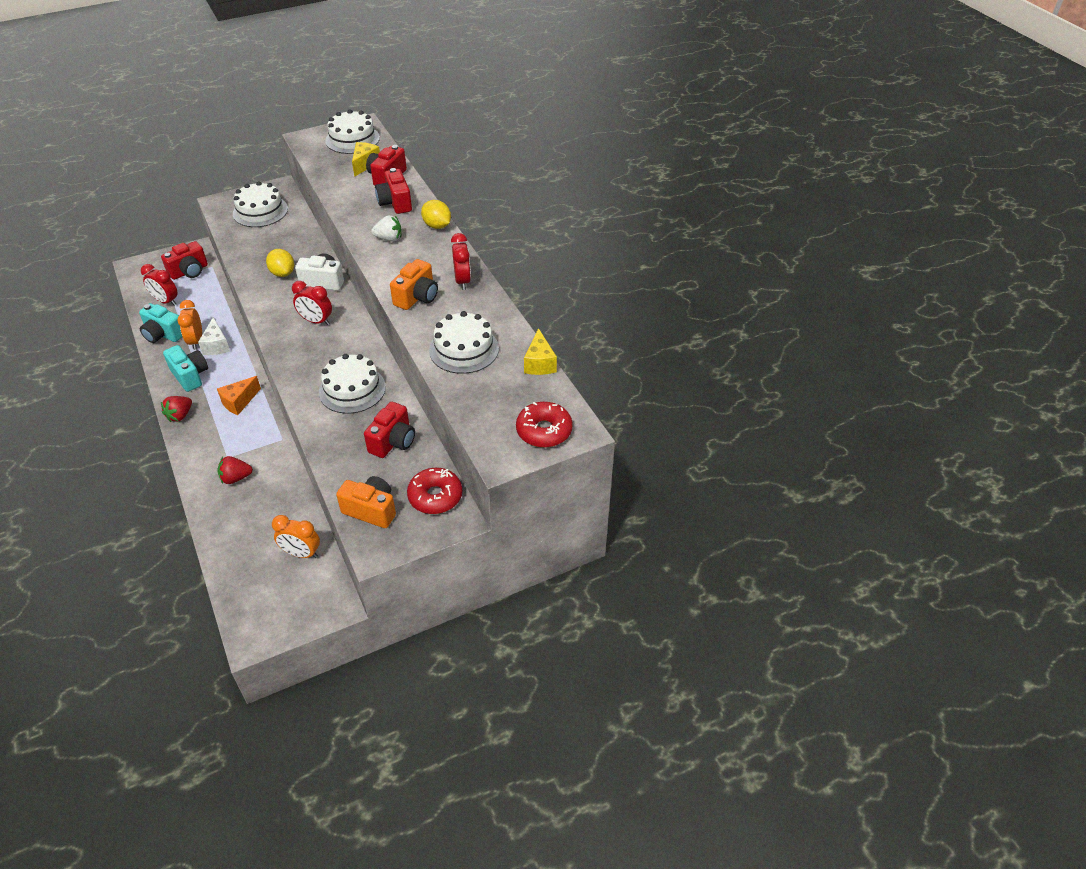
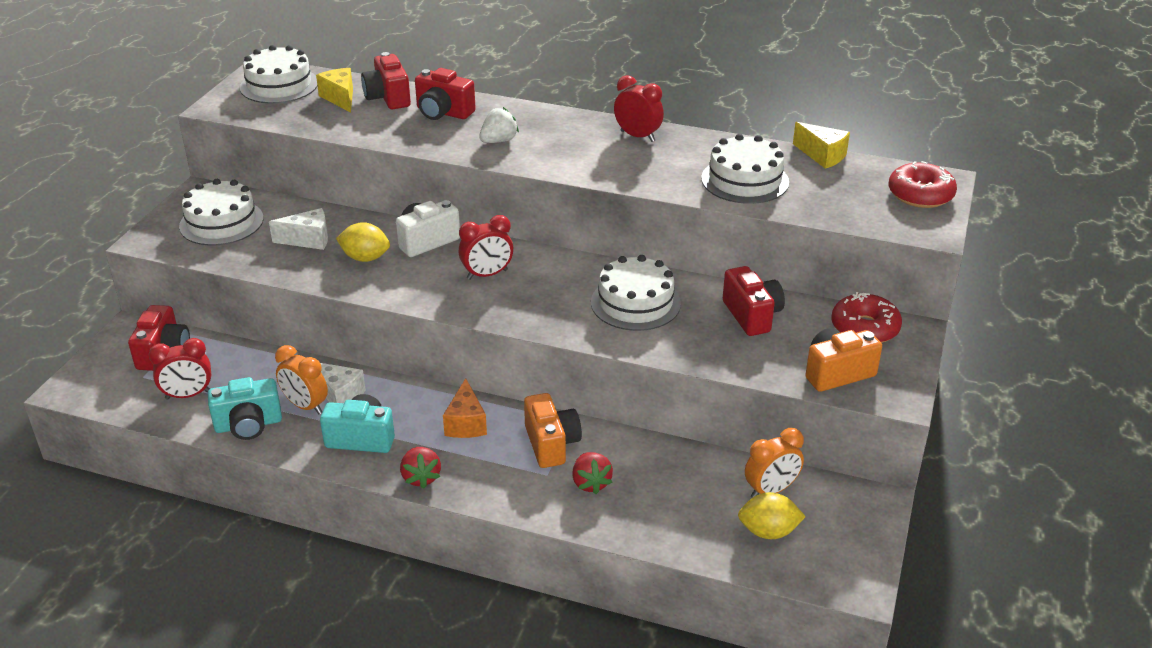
camera: 45 degrees left, 10 degrees down
(236, 478) = (591, 483): red strawberry -> red strawberry turned 45 degrees counterclockwise
(277, 246) = (308, 240): none -> white cheese
(417, 297) = (623, 168): orange camera -> orange camera (551, 444)
(437, 226) = (524, 110): yellow lemon -> yellow lemon (768, 531)

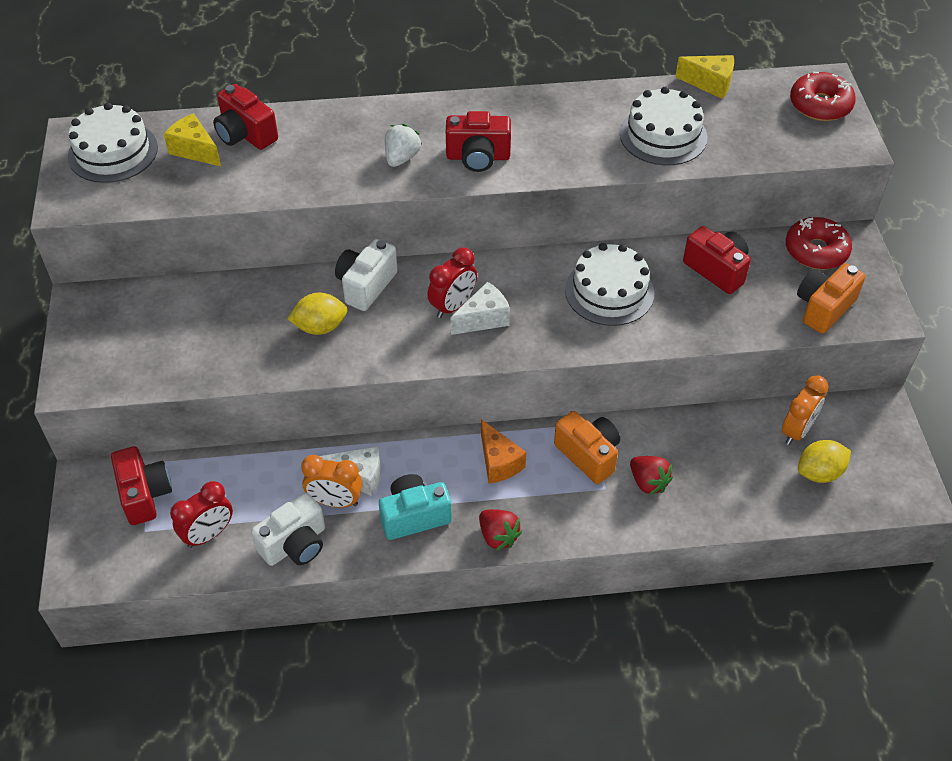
camera: 25 degrees left, 15 degrees up
(221, 222) = (135, 333): white cake -> none
(248, 425) = (295, 544): turquoise camera -> white camera
(308, 240) = (245, 324): white cheese -> white cheese (483, 319)
(443, 112) = (318, 137): red camera -> red camera (478, 157)
(637, 136) = (530, 111): red clock -> none

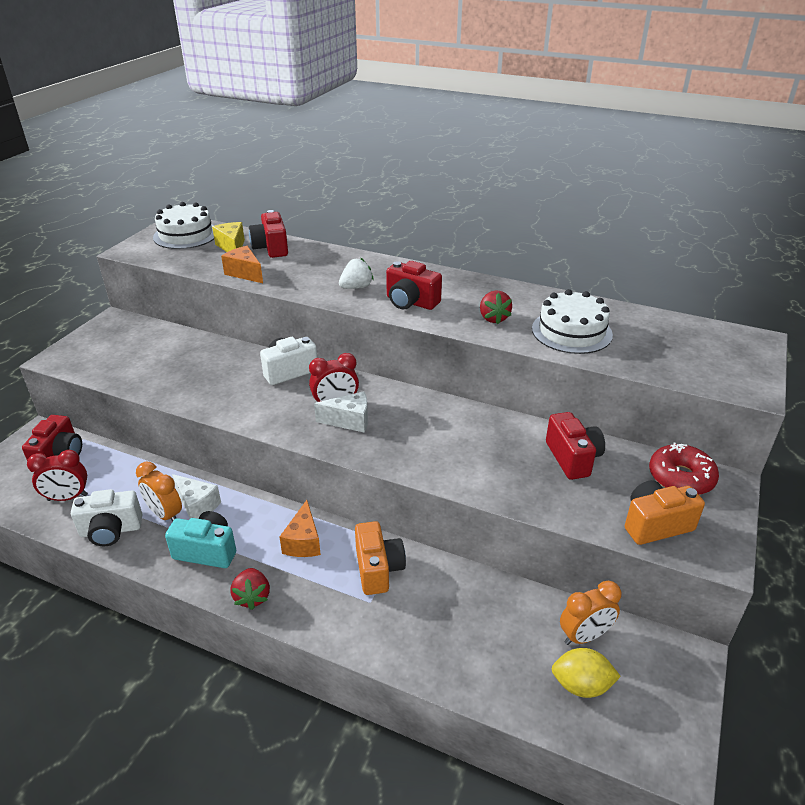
camera: 30 degrees right, 15 degrees down
(254, 185) = (245, 273): none -> orange cheese
(320, 327) = (233, 384): yellow lemon -> none
(609, 291) = (465, 439): white cake -> none
(648, 482) = (410, 615): red strawberry -> red strawberry (493, 318)
(710, 84) = (642, 312): yellow cheese -> none
(820, 105) = (737, 353): red donut -> none

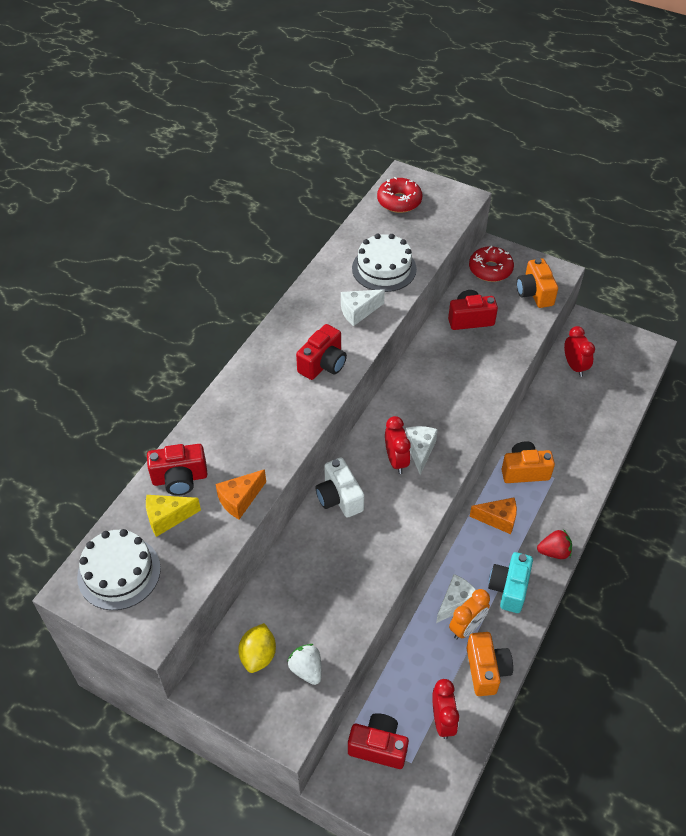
camera: 85 degrees left, 15 degrees up
(111, 530) = (486, 670): white camera -> orange camera
(356, 287) = (287, 403): white strawberry -> white strawberry (306, 669)
(493, 318) = (358, 312): red strawberry -> white cheese
(581, 685) = (609, 375): yellow lemon -> yellow lemon (258, 655)
(584, 636) = (574, 366): orange clock -> red clock
(703, 338) = (399, 201): none -> red donut

